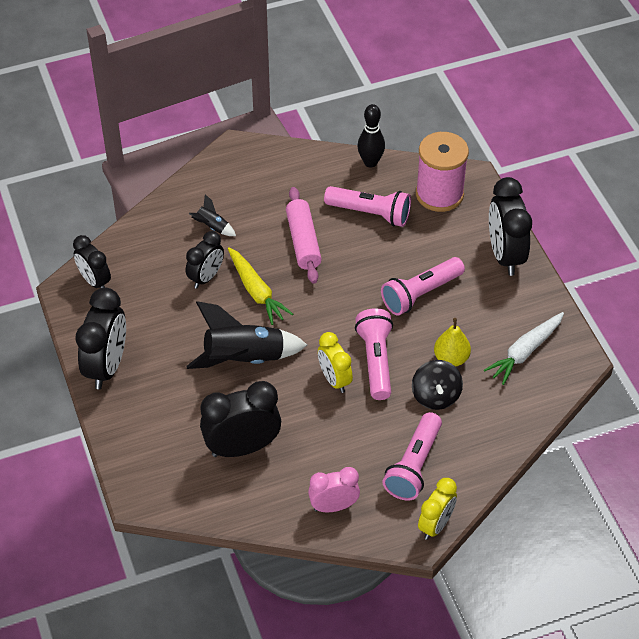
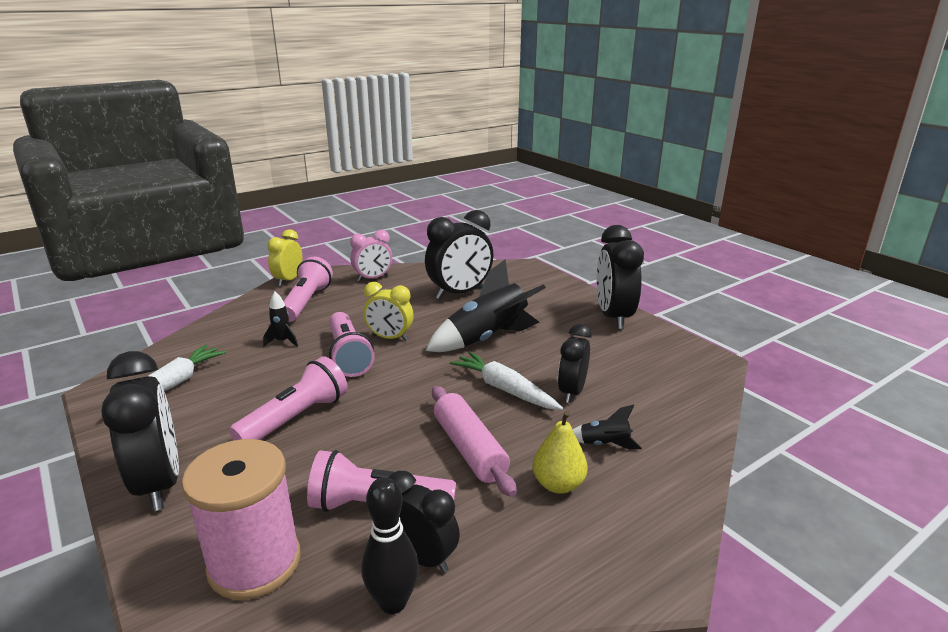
camera: 165 degrees right, 25 degrees down
(95, 281) = (691, 369): black clock -> black clock (422, 557)
(256, 291) = (504, 389): yellow carrot -> white carrot
(334, 380) = (390, 338): yellow clock -> yellow clock turned 150 degrees clockwise
(436, 396) = (282, 341): black spinning top -> black rocket
(451, 358) = (262, 368): yellow pear -> yellow pear (558, 484)

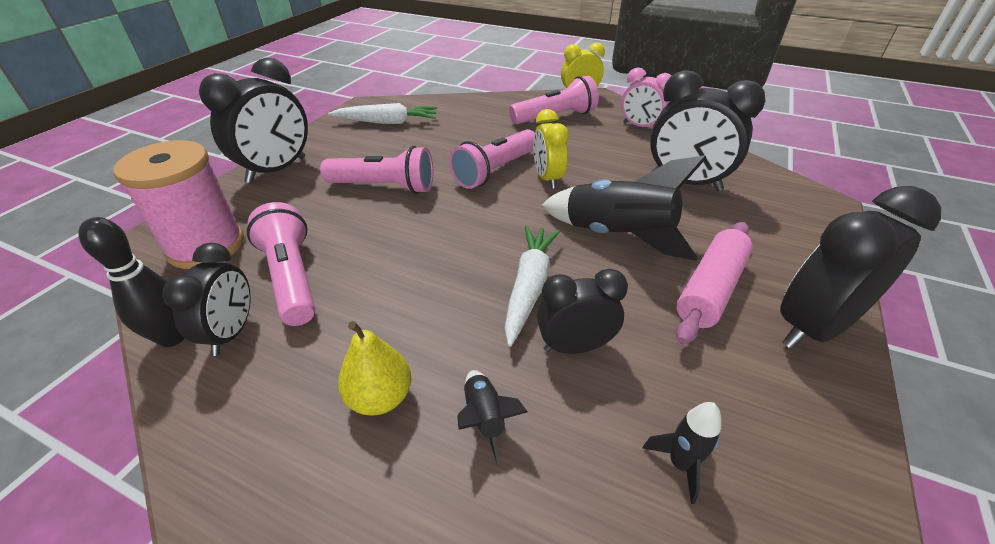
camera: 60 degrees right, 15 degrees up
(282, 341) = (485, 134): black rocket -> black rocket (680, 464)
(470, 449) = (403, 302): pink rolling pin -> pink rolling pin (710, 289)

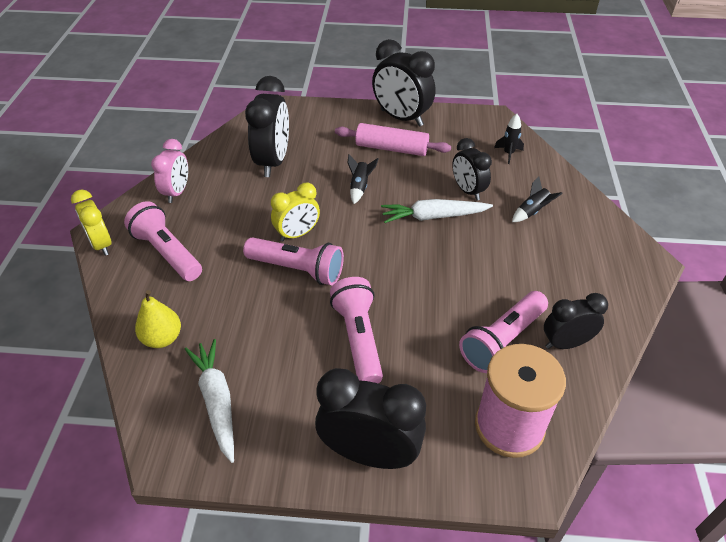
camera: 110 degrees left, 5 degrees up
(173, 337) = (592, 374): black bowling pin -> none
(380, 397) = (551, 252): yellow pear -> yellow pear (162, 338)
(617, 236) = (359, 187): black rocket -> black rocket, size x0.46

